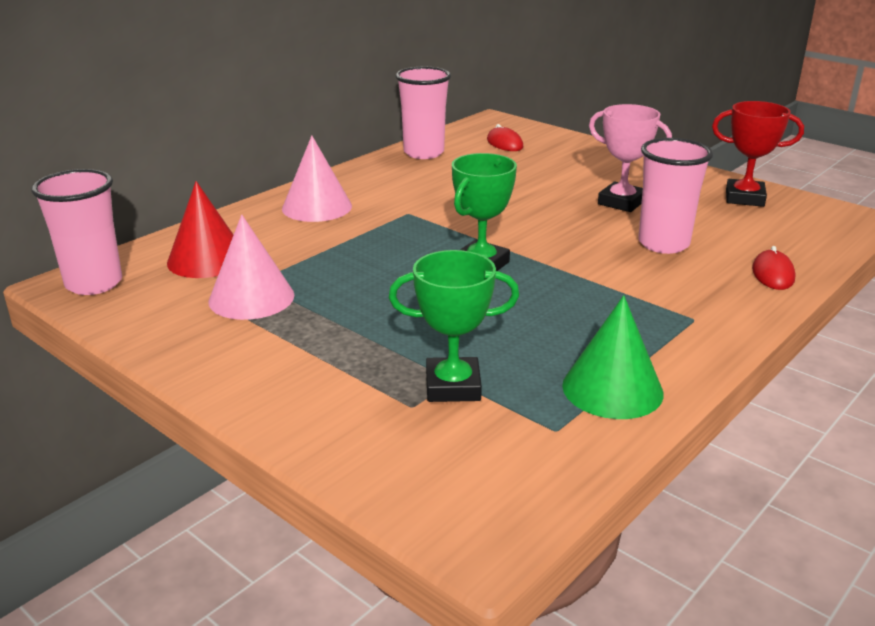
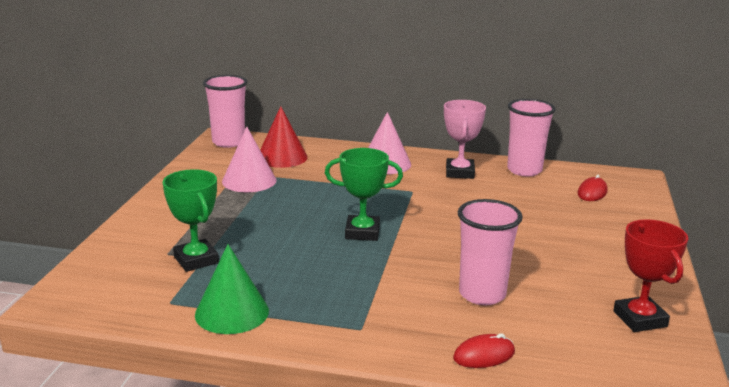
camera: 60 degrees right, 5 degrees down
(621, 202) = (542, 262): pink trophy -> pink trophy (459, 172)

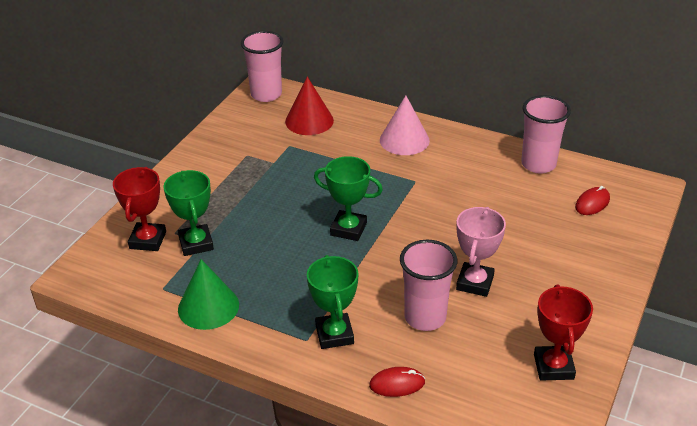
camera: 15 degrees right, 15 degrees up
(137, 263) = (148, 240): none -> red trophy
(249, 180) = (269, 150): pink cone -> none
(390, 320) = (334, 334): none -> green trophy
(459, 172) = (472, 160): pink trophy -> pink trophy (475, 283)

